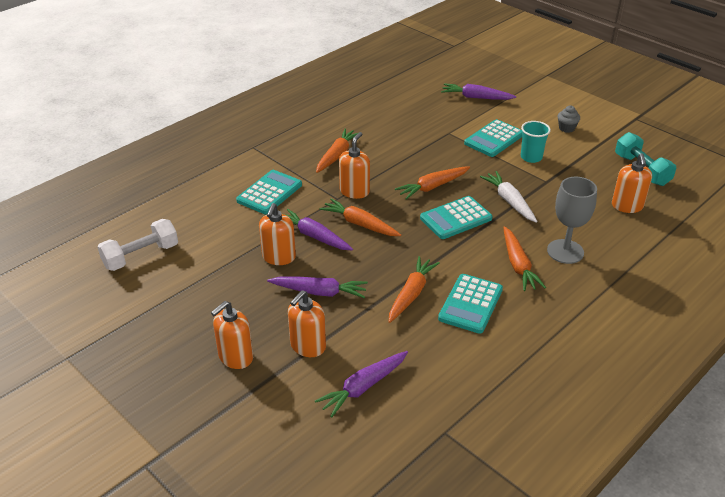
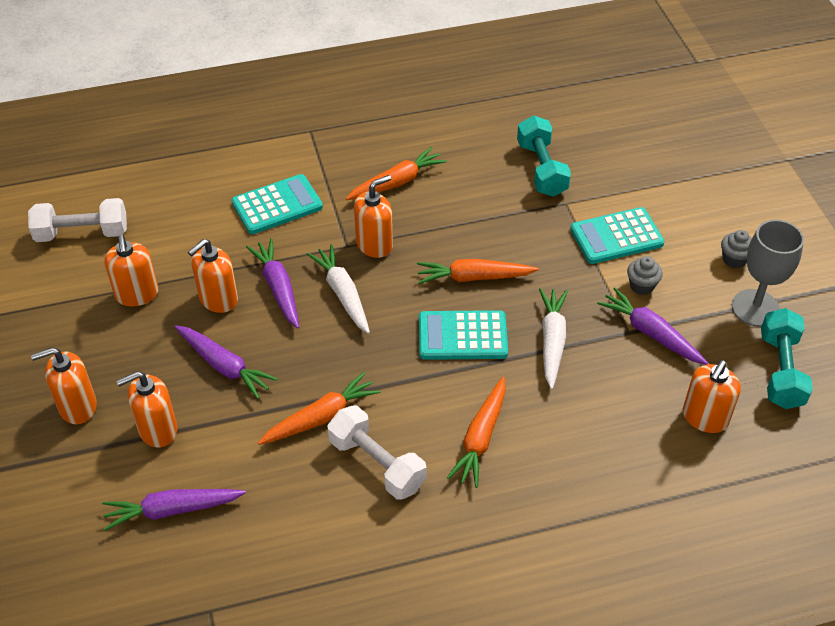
camera: 30 degrees right, 10 degrees up
(217, 276) = (137, 294): none -> orange soap dispenser
(360, 224) = (342, 294): orange carrot -> white carrot
(418, 121) = (541, 169): none -> turquoise dumbbell
(470, 304) = (377, 464): turquoise calculator -> white dumbbell
(476, 97) = (651, 160): purple carrot -> purple carrot (651, 333)
(531, 157) = (641, 286): turquoise cup -> grey cupcake
(565, 251) = (557, 446): grey goblet -> grey goblet (755, 308)

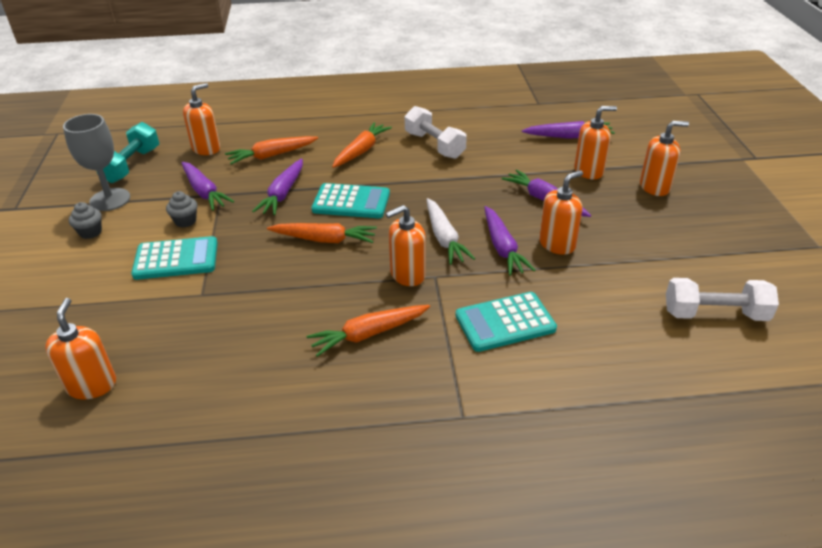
camera: 170 degrees left, 10 degrees down
(137, 294) = (634, 254): orange soap dispenser -> orange soap dispenser (92, 385)
(321, 417) = (470, 168): orange carrot -> orange carrot (272, 155)
(541, 169) = (202, 332): turquoise dumbbell -> none
(552, 341) = (283, 194): white carrot -> purple carrot

